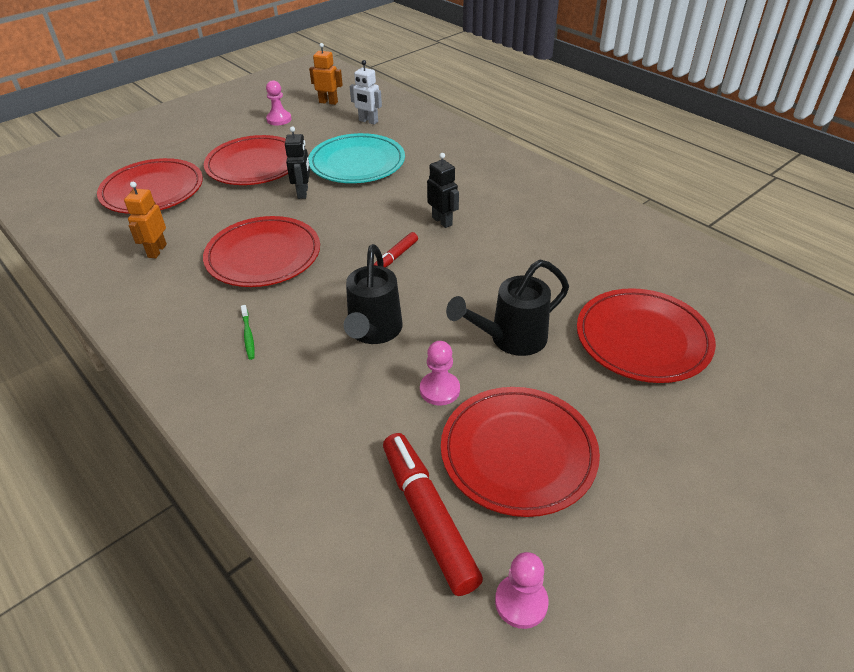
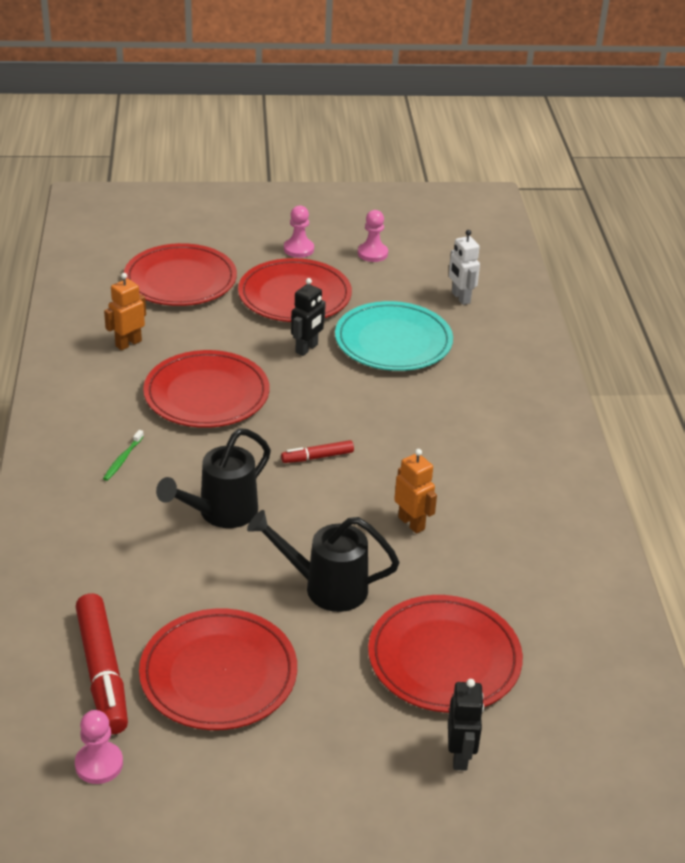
camera: 35 degrees right, 5 degrees down
(328, 102) = (445, 255): orange robot -> orange robot (411, 523)
(428, 517) = (102, 672): red marker -> red marker turned 150 degrees clockwise
(439, 390) = (217, 591): pink pawn -> pink pawn (298, 249)
(442, 221) = (402, 446): black robot -> black robot (460, 756)

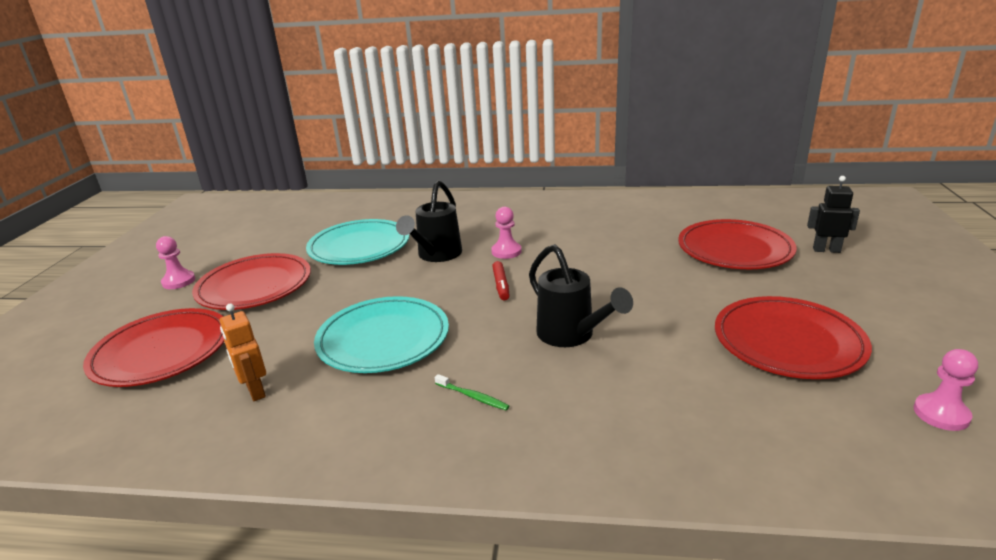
camera: 75 degrees left, 10 degrees down
(102, 672) = (813, 412): red marker -> none
(206, 394) = (383, 339): red plate -> turquoise plate
(307, 349) = (343, 284): black robot -> none
(326, 587) = (667, 289): black watering can -> black watering can (436, 255)
(372, 253) = (224, 248): pink pawn -> pink pawn (506, 251)
(411, 523) = (590, 252): orange robot -> none
(460, 298) = (320, 219): white robot -> none

